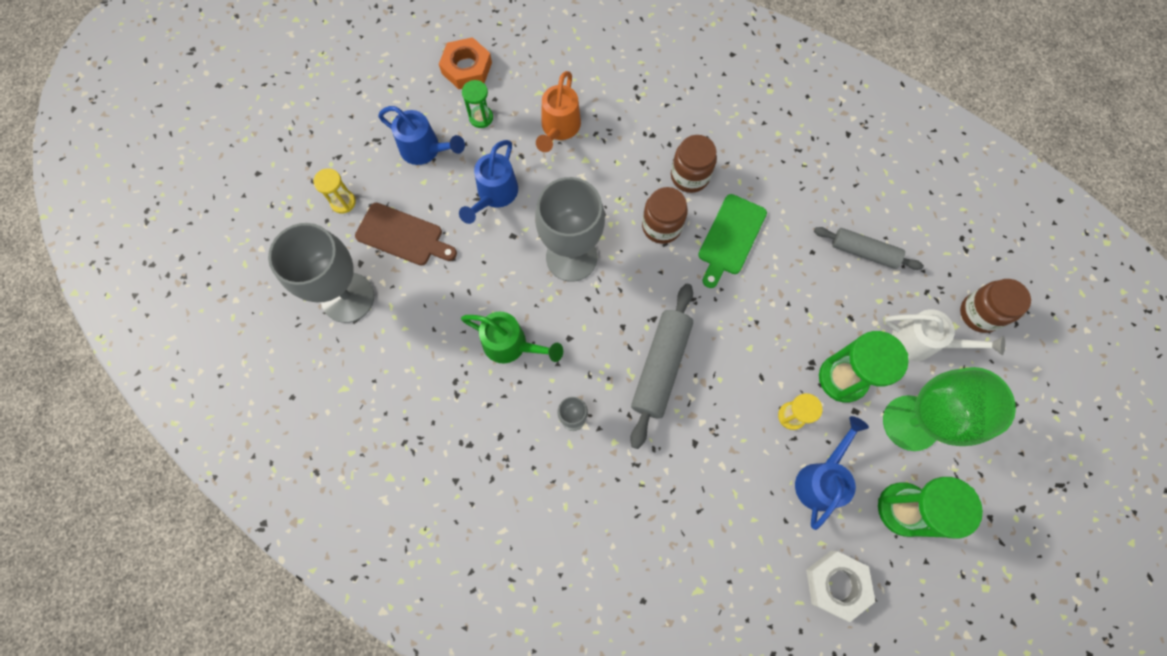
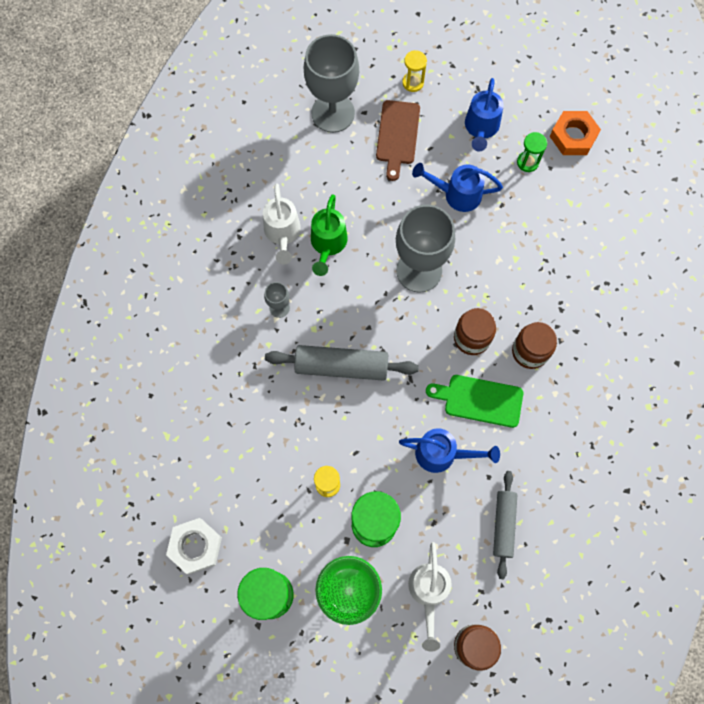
camera: 75 degrees right, 0 degrees up
(481, 392) = (282, 233): none -> white watering can
(559, 128) = (539, 228): orange watering can -> none
(821, 479) = (279, 519): blue watering can -> blue watering can (442, 454)

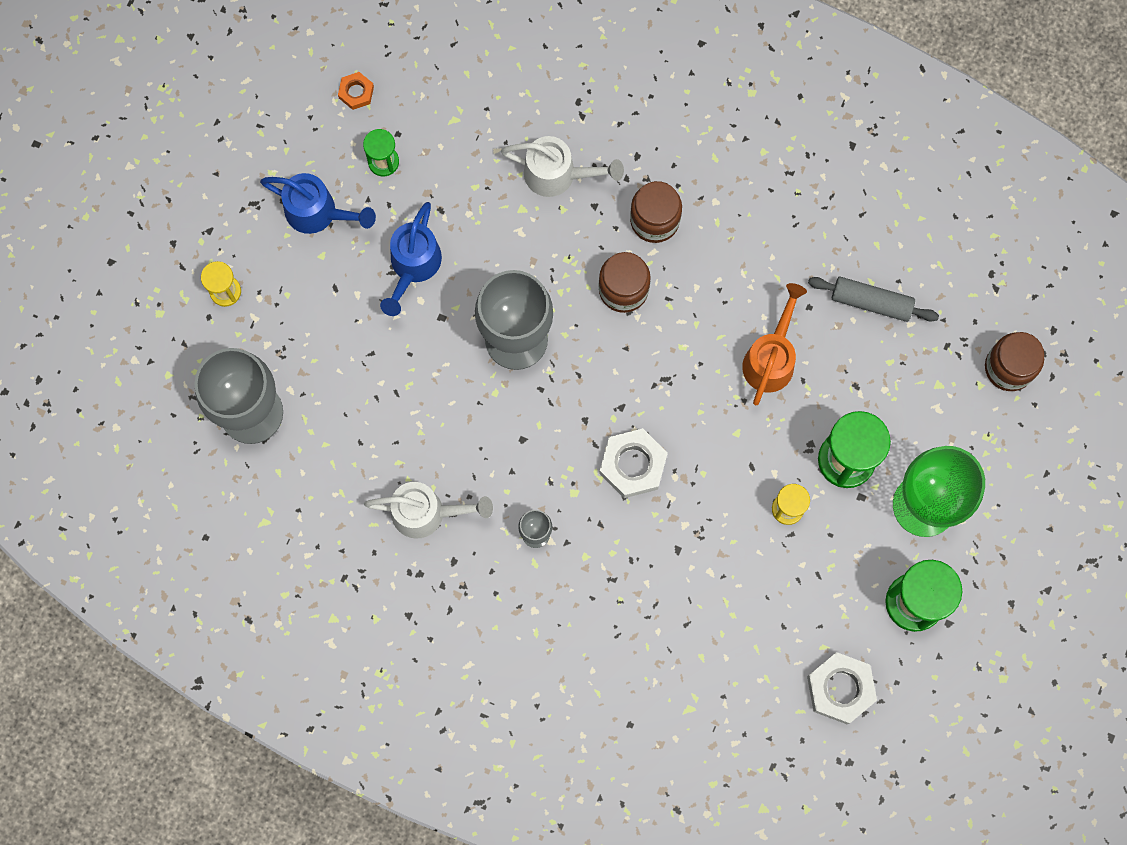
camera: 80 degrees left, 5 degrees up
(328, 244) = (454, 453): green watering can -> none
(341, 366) = (633, 465): grey rolling pin -> white nut
(397, 135) = (306, 329): brown cutting board -> none
(428, 592) = (938, 409): white watering can -> white watering can (557, 174)
(442, 454) = (771, 358): blue watering can -> orange watering can
(479, 400) = (708, 297): green cutting board -> none
(573, 136) = (356, 92): orange nut -> orange nut, size x0.55

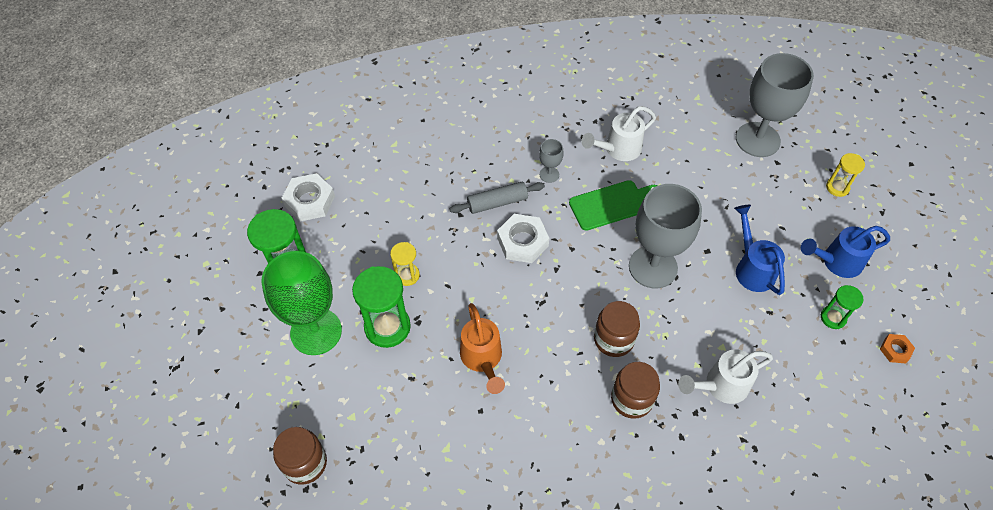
camera: 145 degrees right, 20 degrees down
(496, 444) = (611, 204): none -> green cutting board
(871, 302) = (438, 444): grey rolling pin -> grey rolling pin (497, 202)

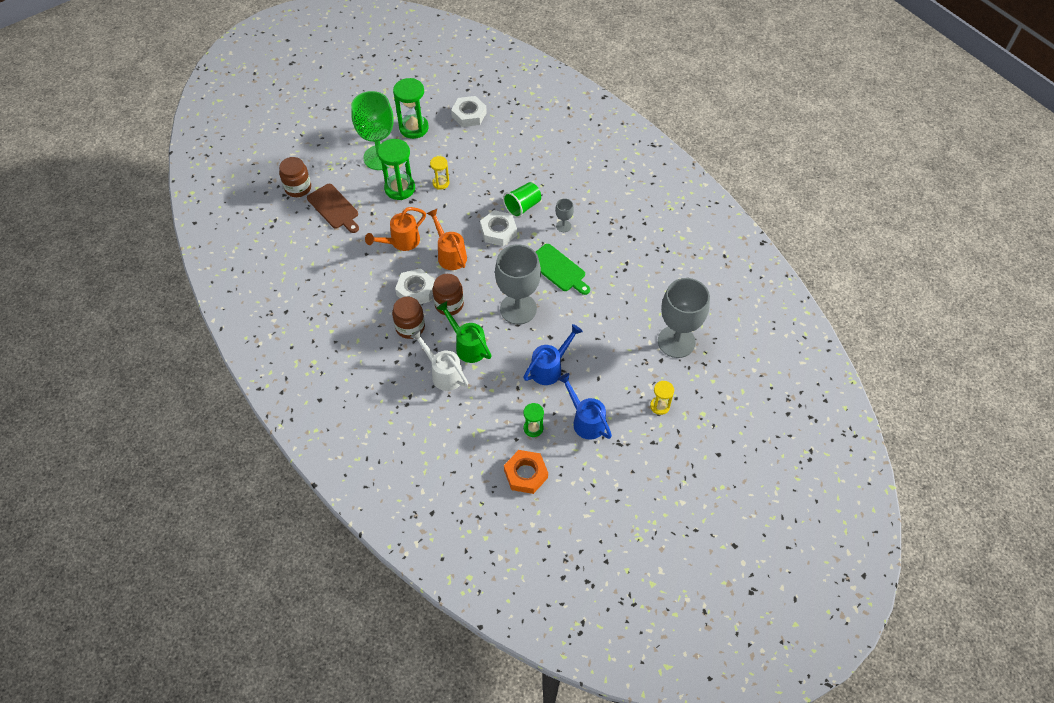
camera: 65 degrees right, 0 degrees up
(374, 425) = (334, 208): none -> brown cutting board
(497, 202) = (522, 207): grey rolling pin -> green cup
(533, 309) = (450, 254): none -> orange watering can
(573, 370) = (415, 290): none -> white nut
(618, 149) = (611, 258): white watering can -> none
(688, 342) = (468, 346): none -> green watering can
(895, 350) = (525, 474): orange nut -> orange nut, size x1.82

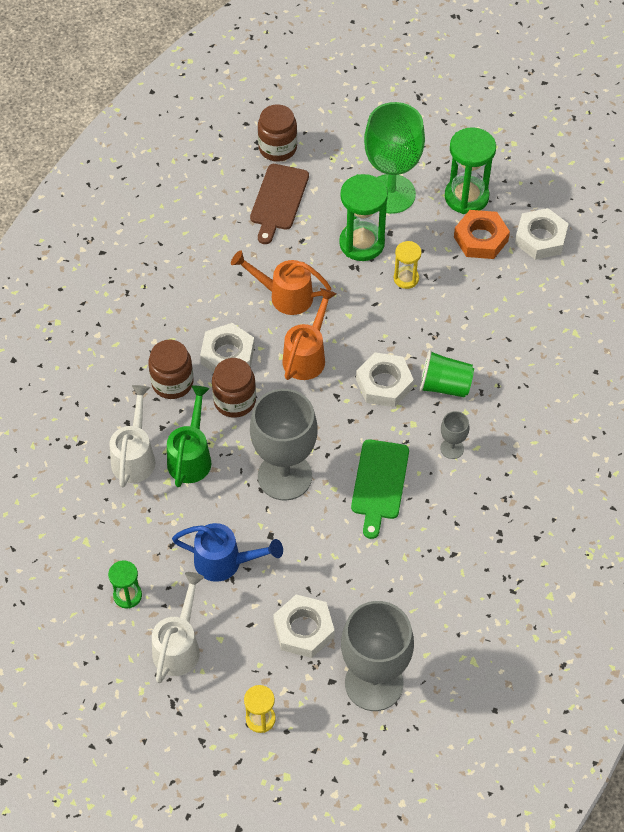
camera: 55 degrees right, 0 degrees up
(525, 474) = (60, 625): orange nut -> orange nut (481, 239)
(585, 420) = (179, 646): blue watering can -> white watering can
(620, 355) = (303, 629): none -> white nut

